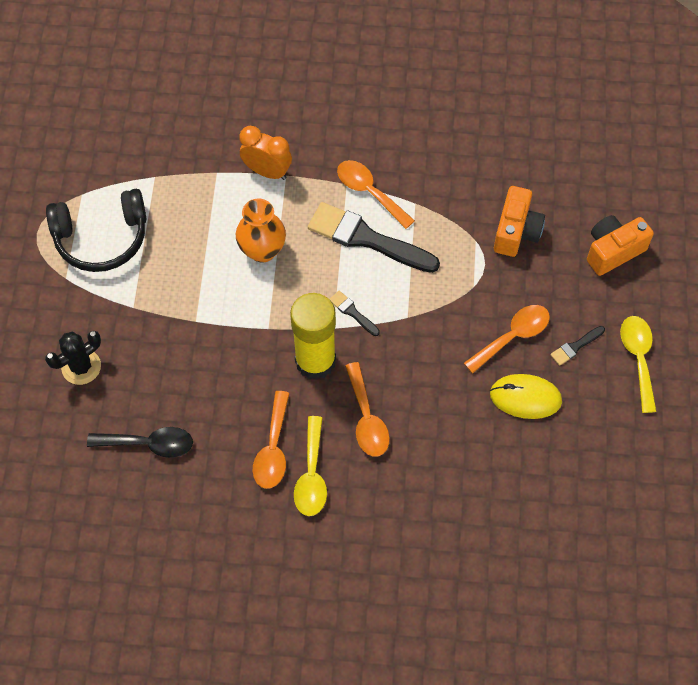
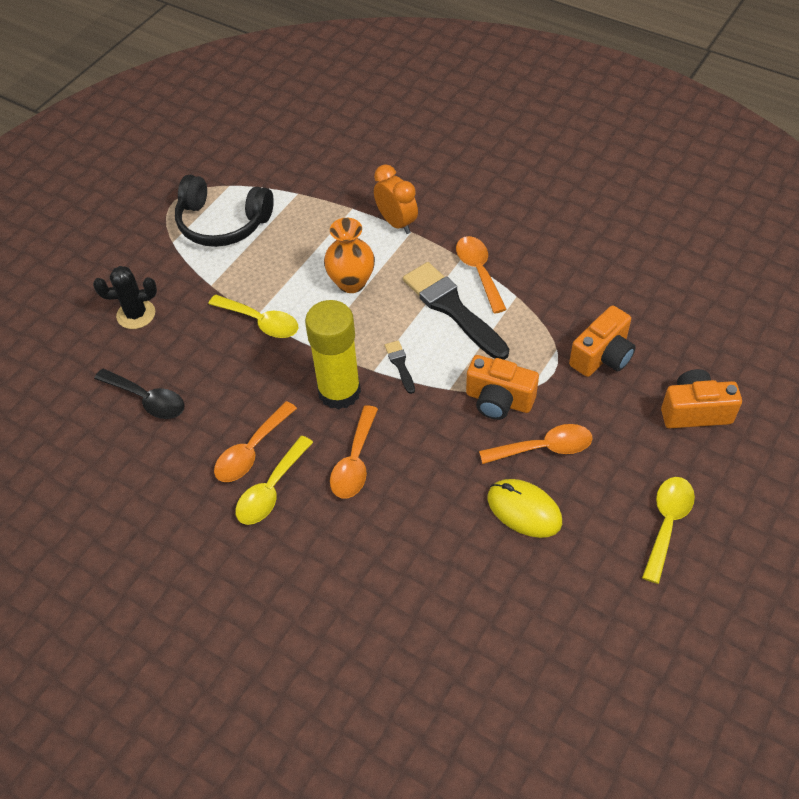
camera: 30 degrees right, 10 degrees down
(204, 324) = (261, 322): none -> yellow spoon
(453, 310) = (498, 400): none -> orange camera
(575, 347) = (605, 484): black brush -> none

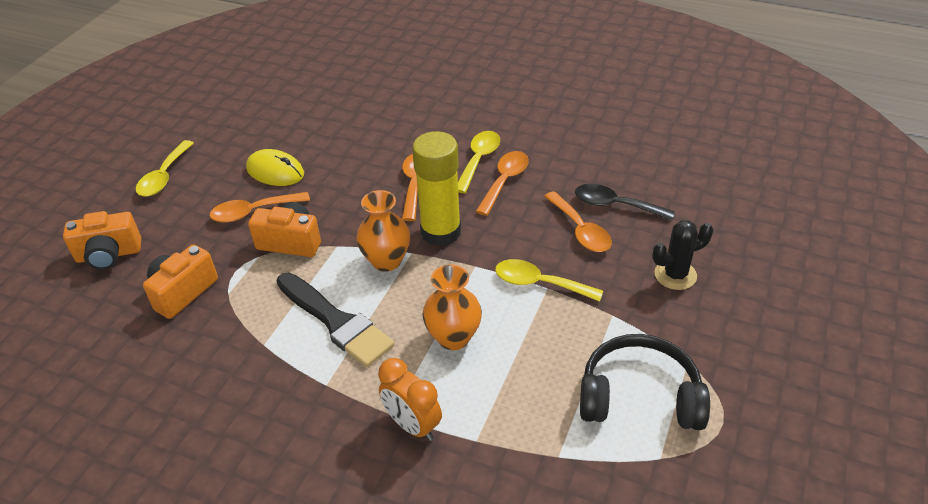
camera: 170 degrees right, 10 degrees down
(400, 364) = (386, 261): black brush -> orange vase
(478, 271) = (306, 369): orange spoon -> orange spoon (580, 230)

